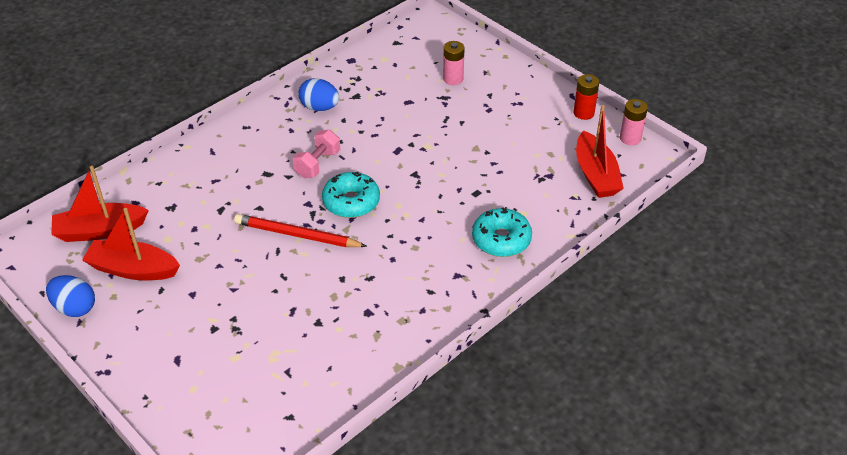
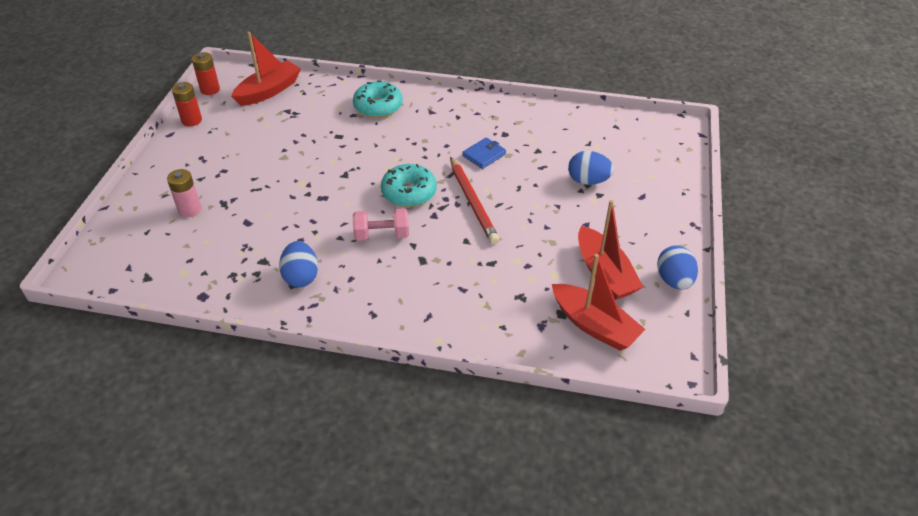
camera: 125 degrees left, 0 degrees up
(238, 332) = (588, 181): none -> blue egg
(351, 278) = (484, 155): none -> blue wallet
(630, 138) = (210, 89): pink battery -> red battery

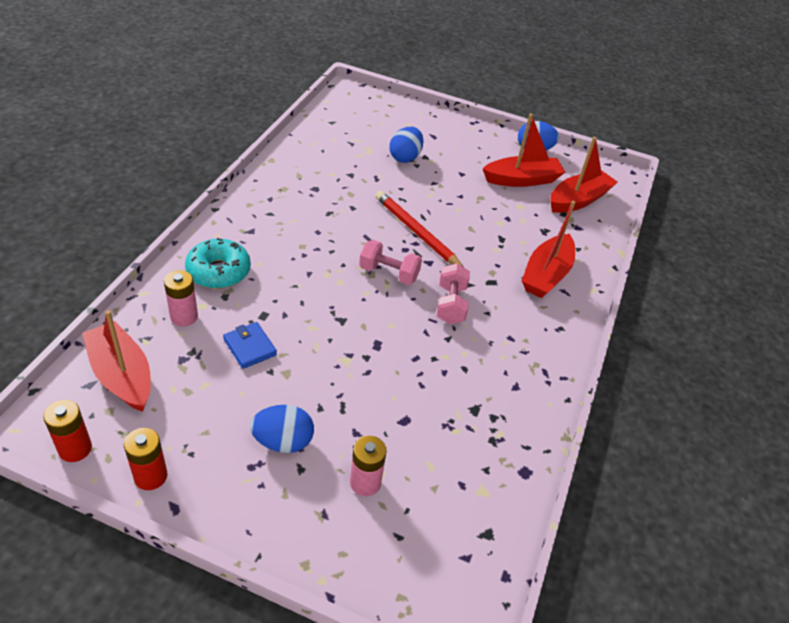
camera: 85 degrees left, 0 degrees up
(301, 277) = (504, 377): blue egg -> blue egg (283, 441)
(327, 102) = (184, 316): none -> pink battery
(409, 192) = (389, 273): turquoise donut -> pink dumbbell
(448, 300) = (546, 275): none -> red boat
(473, 202) = (416, 232): red pencil -> red pencil turned 120 degrees counterclockwise
(484, 155) = (345, 209): blue wallet -> blue wallet (250, 347)

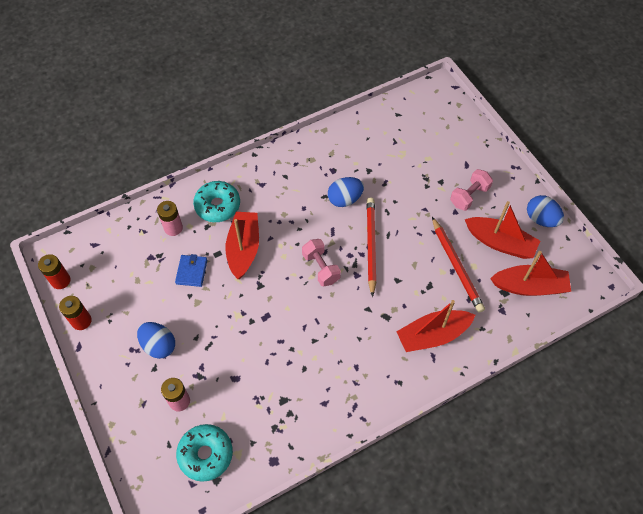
camera: 45 degrees right, 15 degrees up
(122, 375) = (113, 248): red boat -> red boat (243, 249)
(405, 157) = (424, 174): blue egg -> blue egg (345, 199)
(450, 304) = (340, 317): pink dumbbell -> pink dumbbell (469, 196)
(450, 516) = (205, 454): none -> turquoise donut
(507, 213) = (456, 266): none -> red pencil

